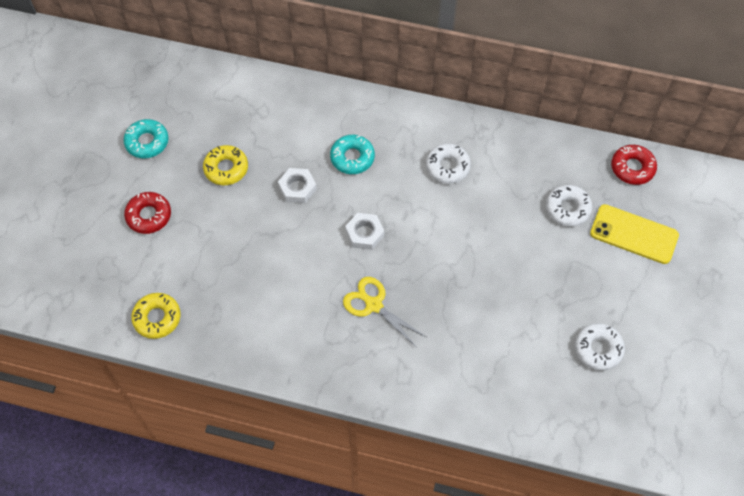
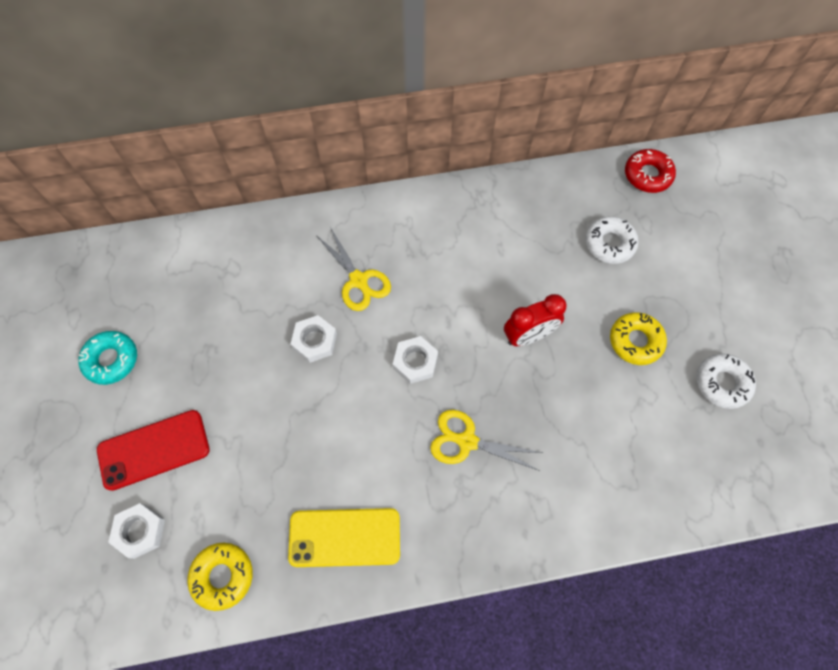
camera: 25 degrees left, 5 degrees up
(116, 265) = (140, 531): none -> white nut
(149, 216) = (154, 450): red donut -> red phone
(226, 168) = (221, 352): yellow donut -> yellow donut (635, 341)
(352, 158) = (359, 281): turquoise donut -> yellow scissors
(447, 167) = (465, 249): white donut -> none
(462, 251) = (528, 336): none -> red clock
(634, 234) = (687, 243): yellow phone -> yellow phone (345, 537)

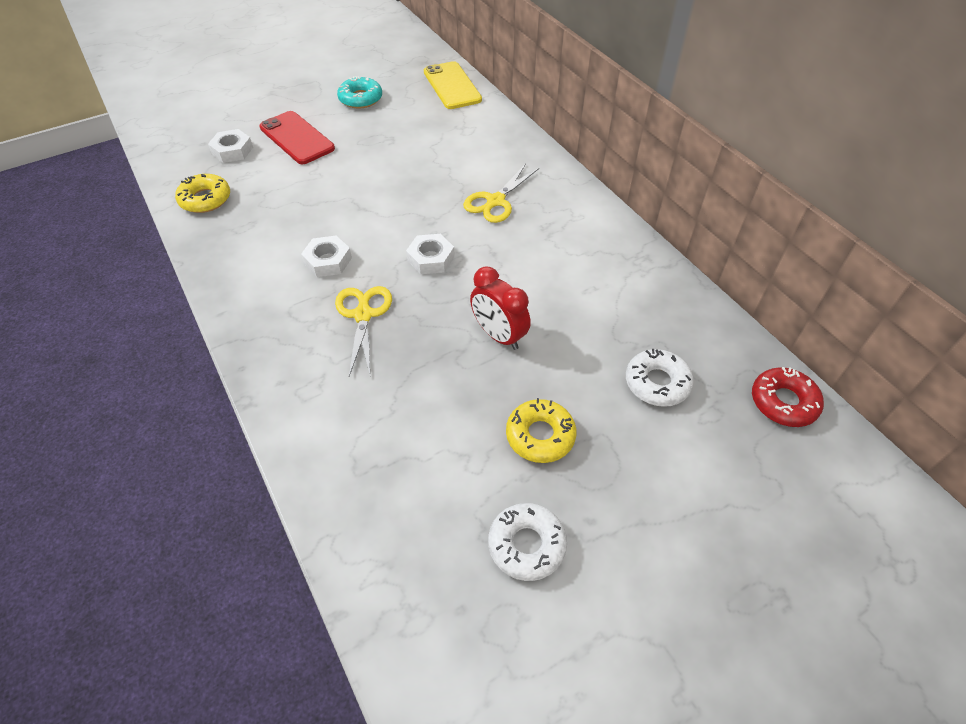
camera: 70 degrees right, 15 degrees down
(315, 341) = (423, 192): white nut -> white nut (328, 261)
(345, 537) = (250, 257): yellow phone -> yellow phone (452, 86)

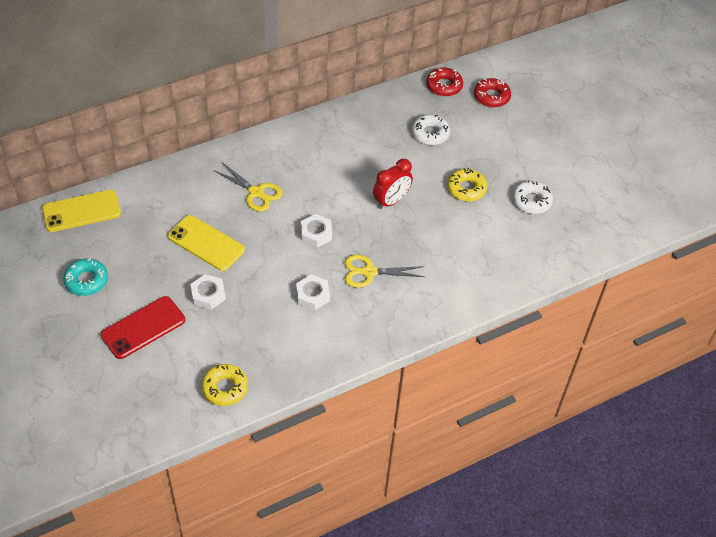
camera: 90 degrees left, 0 degrees up
(232, 150) = (153, 377): white nut -> white nut (208, 295)
(411, 169) = (206, 243): none -> yellow phone
(788, 480) = (491, 97): none -> red donut

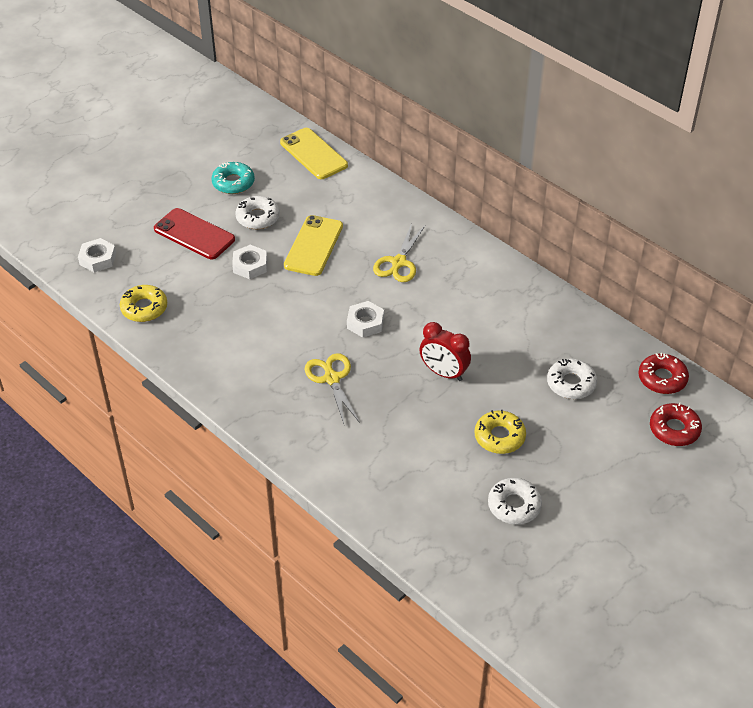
camera: 75 degrees right, 5 degrees down
(146, 274) = (258, 217): none -> white donut
(312, 295) = (281, 341): white nut -> white nut (98, 259)

